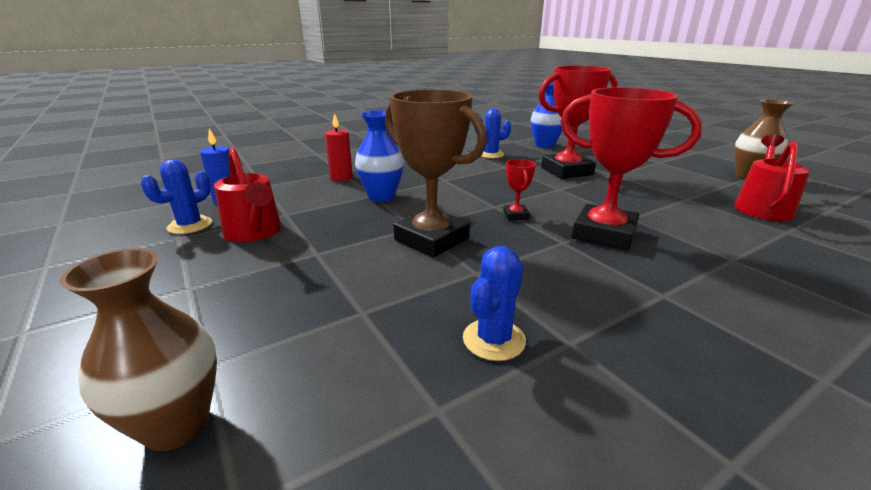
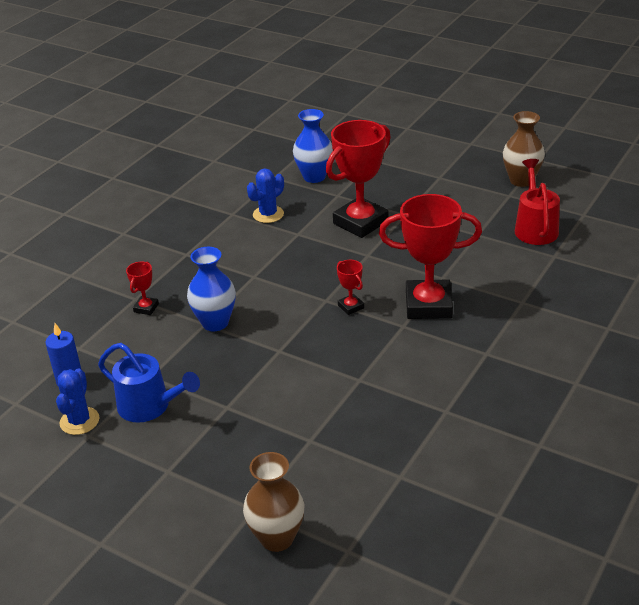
camera: 25 degrees left, 10 degrees up
(254, 233) = (150, 407): red watering can -> blue watering can
(341, 177) = (146, 308): red candle -> red trophy
(431, 239) = (303, 359): brown trophy -> none
(494, 339) = (403, 426): blue cactus -> none

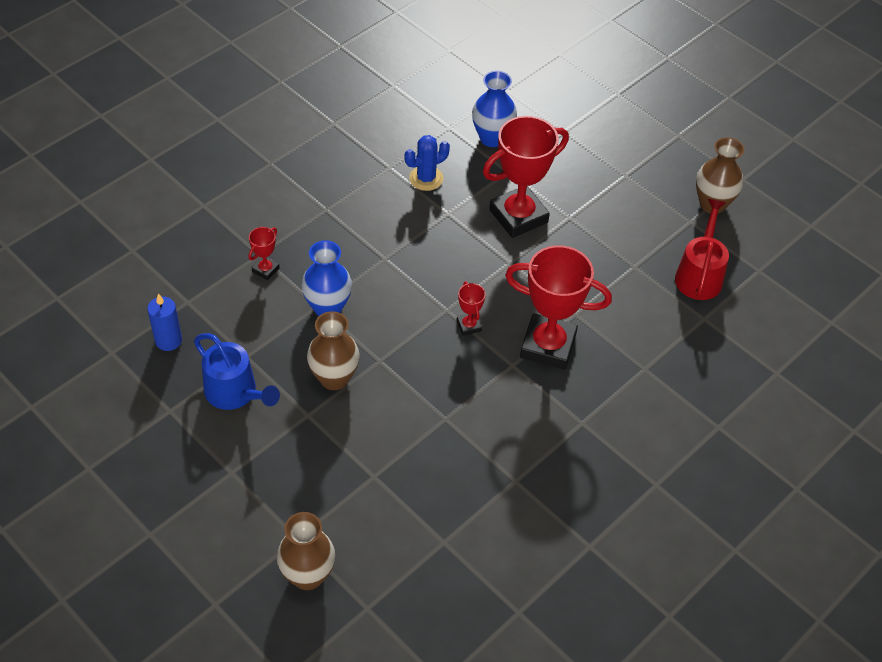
camera: 10 degrees right, 15 degrees up
(79, 421) = (165, 391): blue cactus -> none
(241, 373) = (334, 378): none -> brown vase

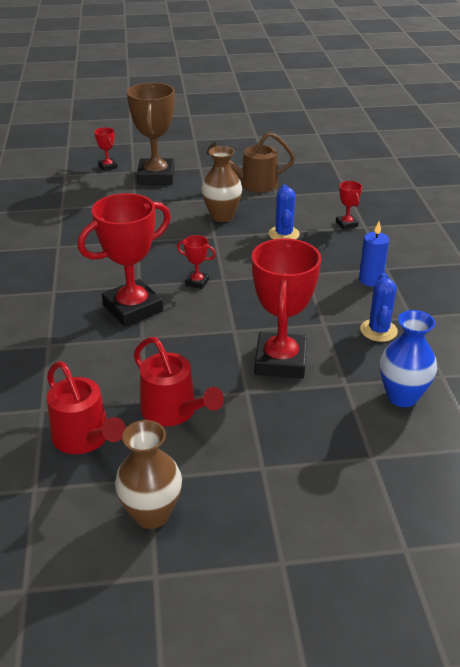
camera: 130 degrees right, 15 degrees down
(168, 340) = (320, 177): blue candle -> blue candle (370, 280)
(235, 393) = (253, 184): blue watering can -> brown watering can
(293, 501) = (156, 177): none -> brown trophy
(308, 575) = (108, 167): brown vase -> red trophy
(328, 308) = (284, 234): blue vase -> blue cactus
(628, 244) = (174, 412): none -> red watering can

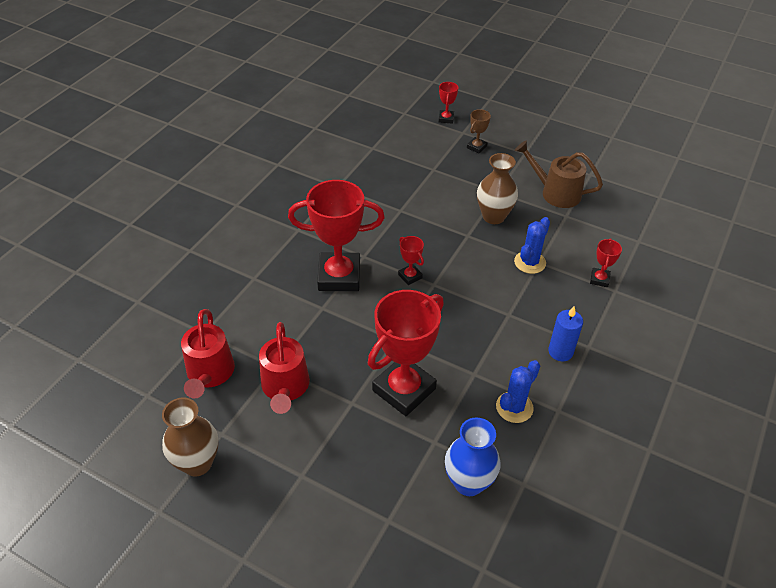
camera: 35 degrees right, 10 degrees up
(156, 177) = (476, 147): brown trophy -> brown trophy, size x0.44

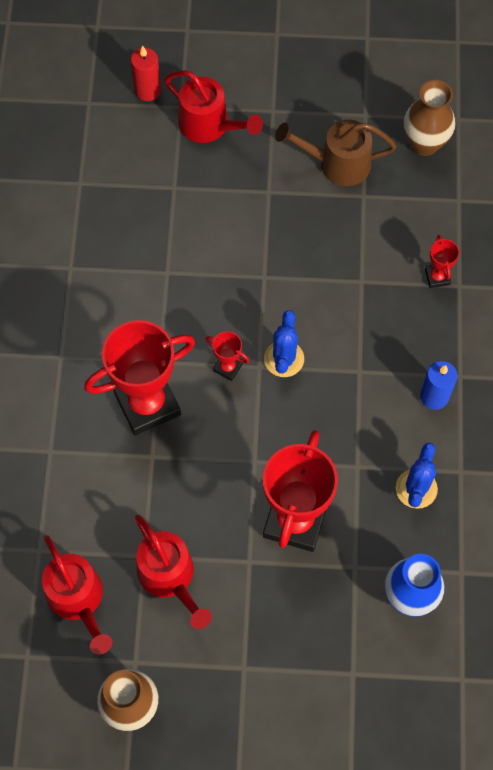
camera: 25 degrees left, 20 degrees up
(446, 118) = (148, 90): red trophy -> red candle
(476, 147) = (210, 126): brown trophy -> red watering can
(493, 216) = (281, 234): brown vase -> brown vase (424, 143)
(530, 262) = (352, 286): blue cactus -> blue cactus (284, 359)

